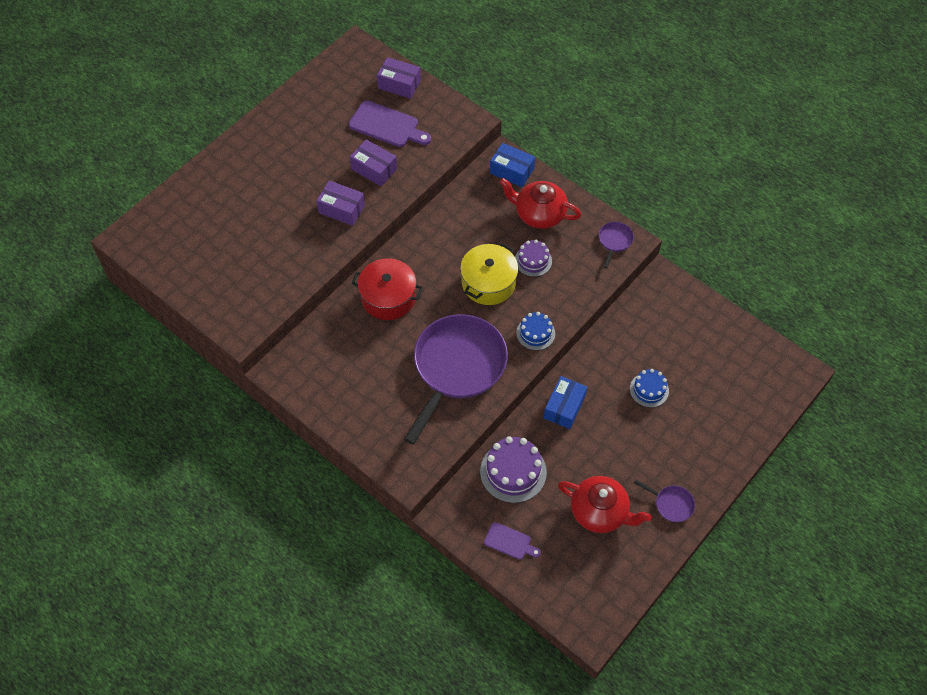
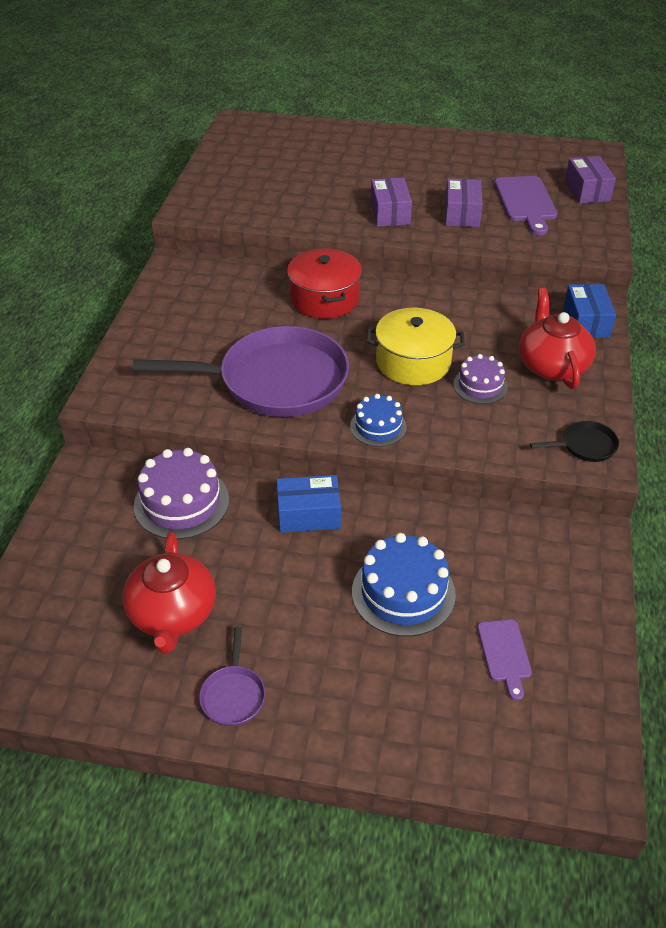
camera: 60 degrees right, 15 degrees down
(510, 542) = (78, 538): purple cutting board -> purple cutting board (505, 654)
(614, 241) = (585, 446): purple pan -> black pan
(649, 390) = (403, 593): blue cake -> blue cake, size x1.64

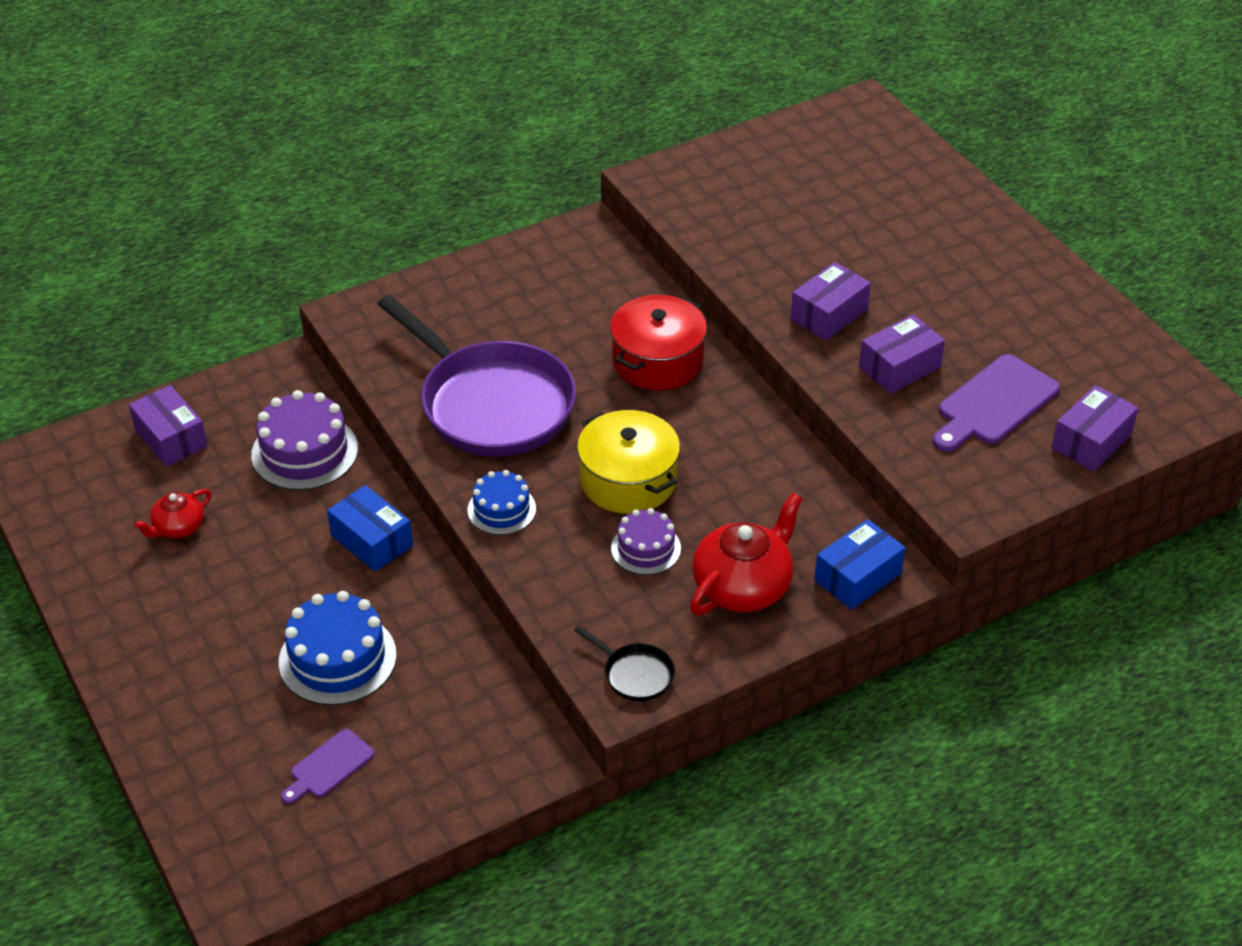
camera: 50 degrees right, 0 degrees up
(73, 568) = (171, 438): none -> purple box
(172, 614) = (178, 527): red teapot -> red teapot, size x0.56
(233, 694) = (131, 615): purple pan -> none

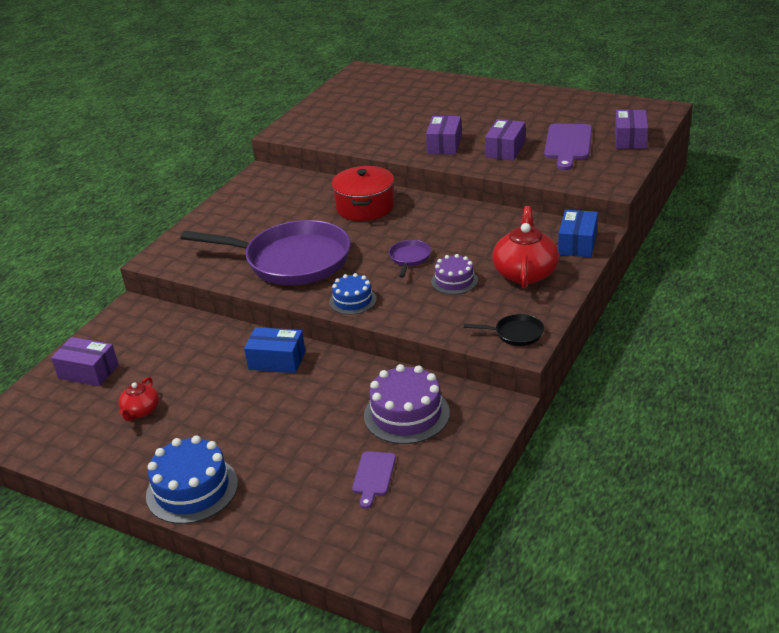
camera: 30 degrees left, 10 degrees down
(304, 452) = (187, 340): purple cake -> purple cake (406, 414)
(337, 658) = (318, 423): blue cake -> blue cake (192, 489)
(628, 480) = (409, 258): yellow pot -> purple pan

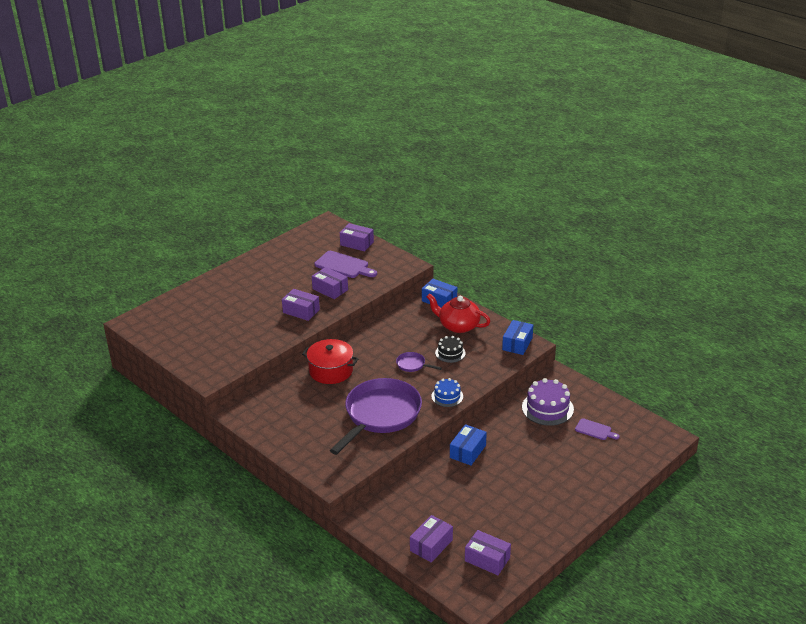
camera: 75 degrees left, 0 degrees up
(66, 423) = (487, 559): none -> purple box
(141, 411) = (491, 520): red teapot -> none
(192, 489) = (579, 503): blue cake -> none
(454, 281) = (450, 353): purple cake -> black cake
(515, 333) = (517, 344): black pan -> blue box

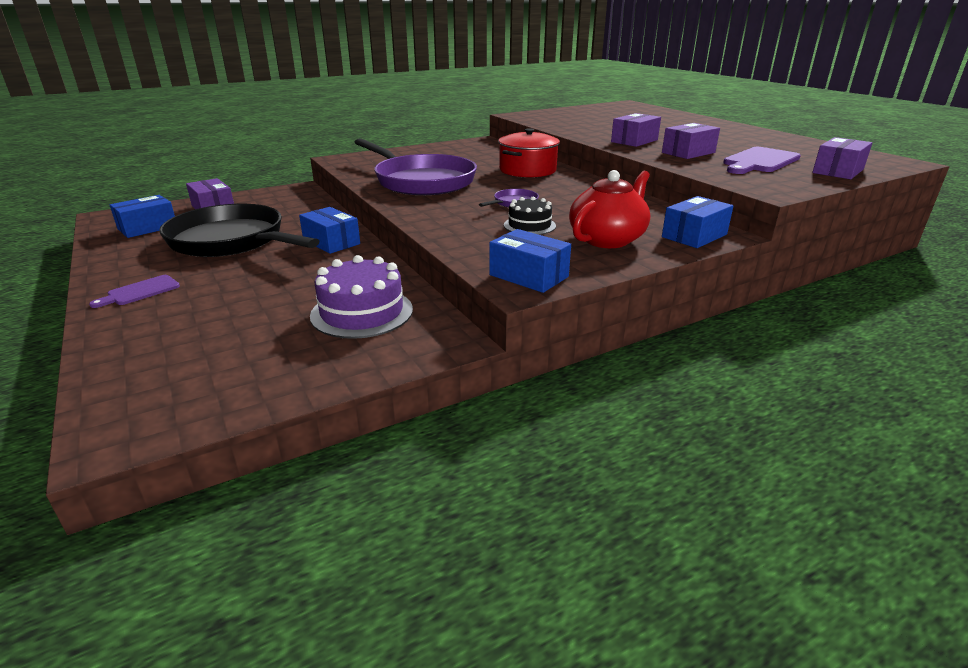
camera: 105 degrees right, 5 degrees down
(447, 396) = (424, 212): blue cake -> none
(487, 559) = (147, 228): purple box -> blue box
(488, 499) = (232, 241): none -> black pan
(595, 430) = (255, 345): purple cutting board -> purple cutting board (140, 291)

